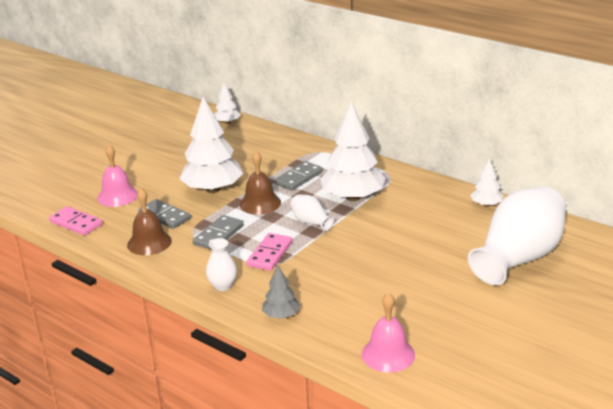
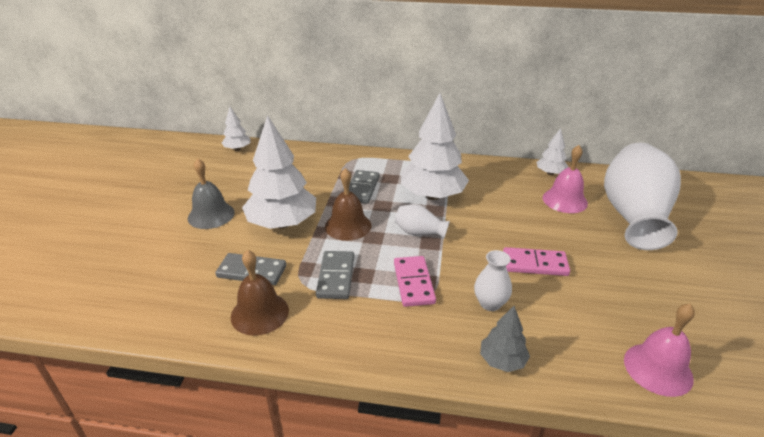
camera: 30 degrees left, 5 degrees up
(76, 223) = (138, 316): pink domino -> pink domino (534, 264)
(117, 196) = (171, 262): pink bell -> pink bell (564, 200)
(167, 171) = (211, 215): none -> grey bell
(223, 286) = (400, 344): white vase -> white vase (490, 303)

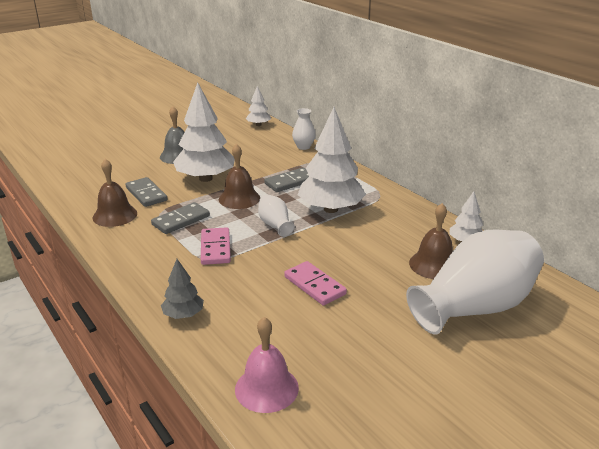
camera: 45 degrees right, 5 degrees down
(413, 283) = (215, 248): pink domino -> pink domino turned 45 degrees counterclockwise
(490, 303) = (237, 286): white vase -> white vase (303, 147)
(564, 200) = (434, 264): pink bell -> brown bell

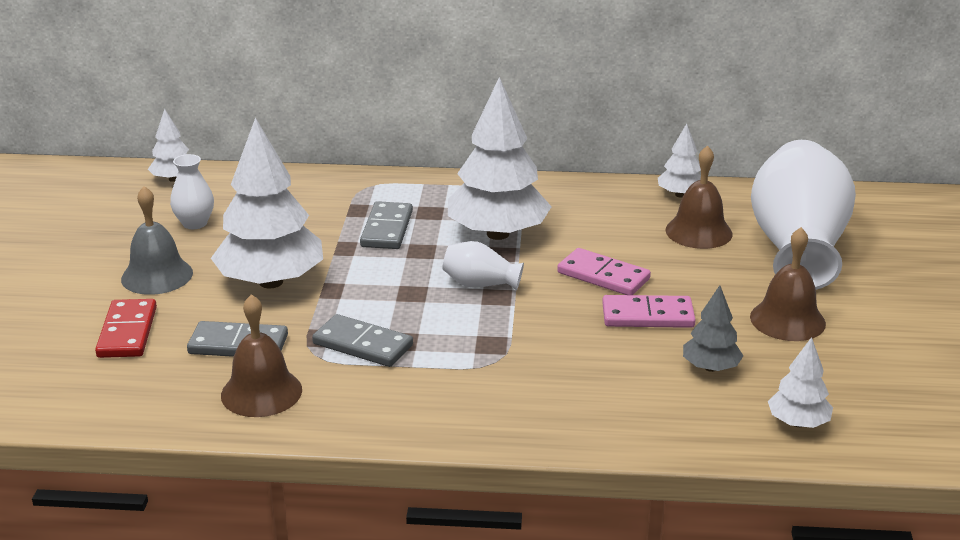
camera: 50 degrees left, 0 degrees up
(128, 170) = (127, 332): none -> red domino
(181, 220) = (362, 345): grey domino -> grey domino turned 60 degrees counterclockwise
(183, 315) = (597, 425): grey tree -> grey tree (710, 367)
(215, 248) = (475, 346): pink domino -> pink domino (603, 276)
(239, 198) = (371, 280): brown bell -> brown bell (787, 320)
(266, 388) = (798, 423): pink bell -> white tree
(303, 147) = (304, 179): white vase -> white vase (195, 223)

